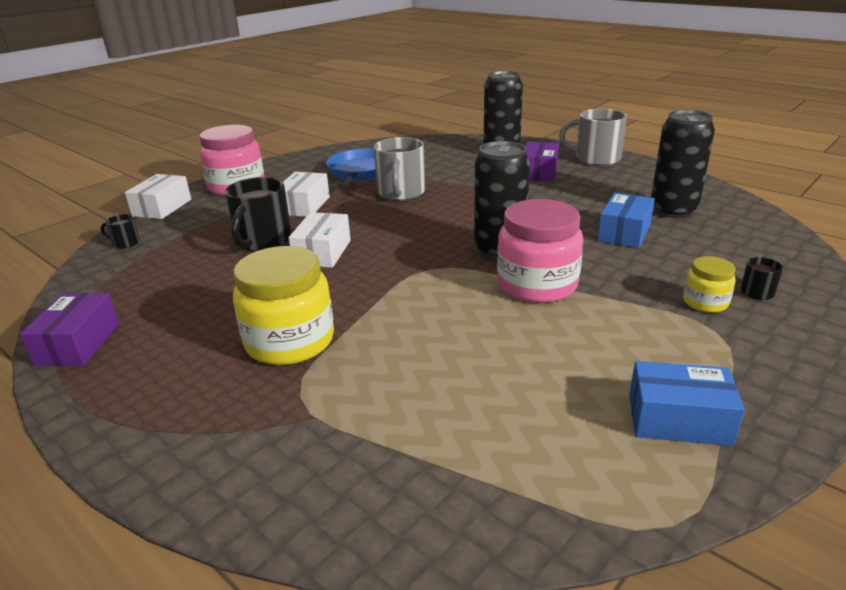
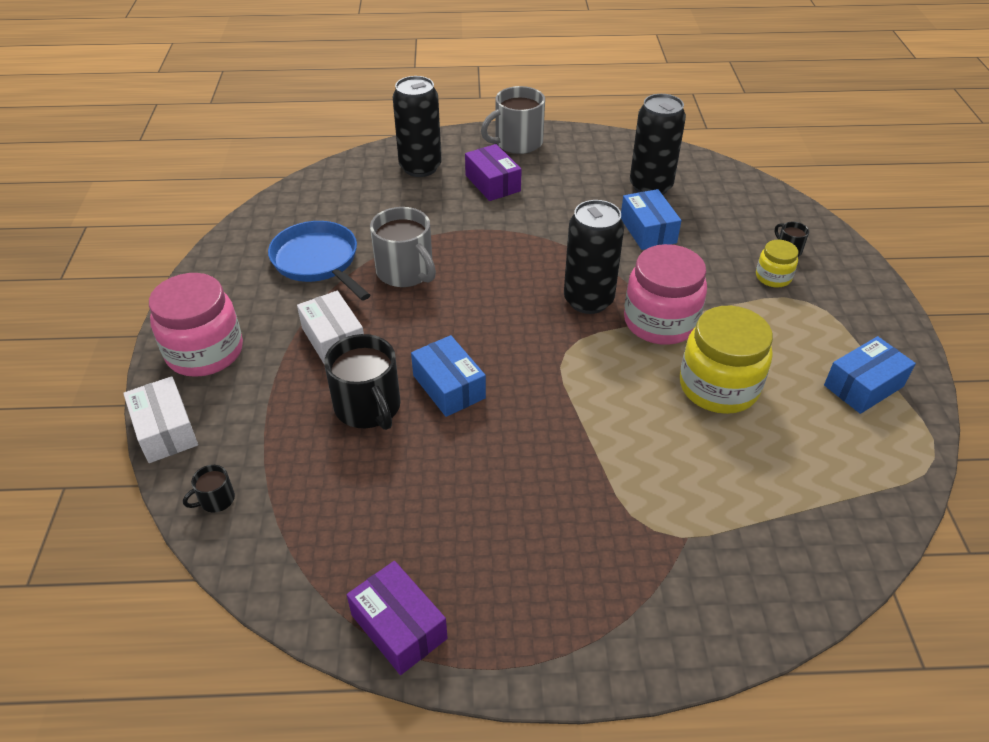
camera: 45 degrees left, 15 degrees up
(290, 341) = (571, 492): yellow jar -> yellow jar (718, 387)
(322, 252) = (449, 387): white box -> blue box

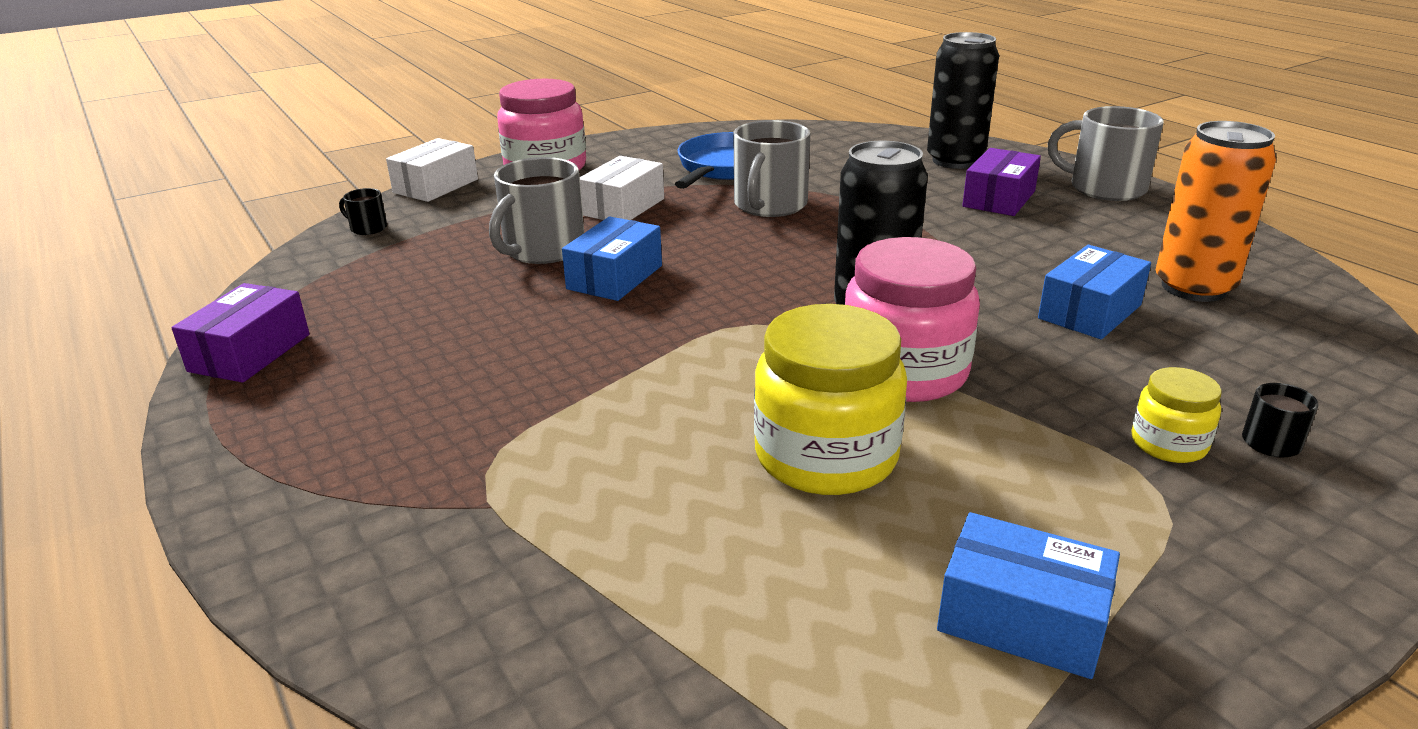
camera: 60 degrees right, 15 degrees down
(368, 407) = (543, 249): black mug -> grey mug
(650, 187) = (1193, 287): black can -> orange can

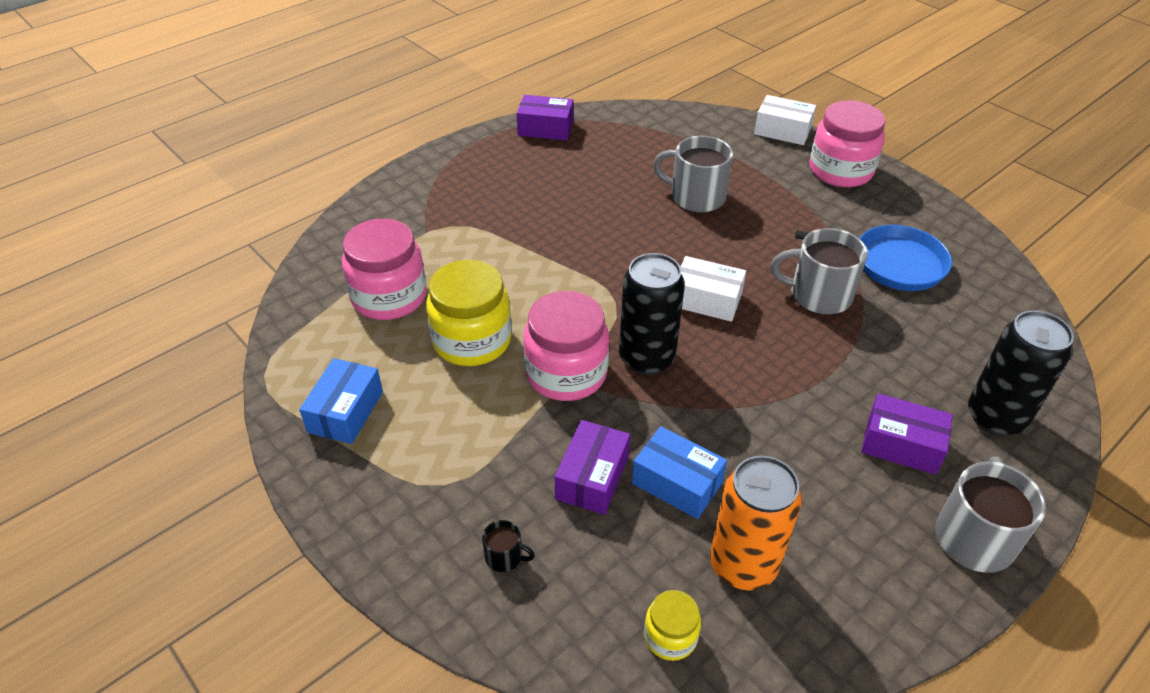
camera: 80 degrees right, 15 degrees up
(368, 228) = (703, 122): black mug -> none
(615, 277) = (664, 234): blue box -> none
(623, 207) = (782, 220): white box -> white box (706, 300)
(683, 559) = (389, 297): none -> pink jar
(1101, 365) = (592, 477): none -> purple box
(1168, 444) = (497, 498): yellow jar -> yellow jar (670, 636)

